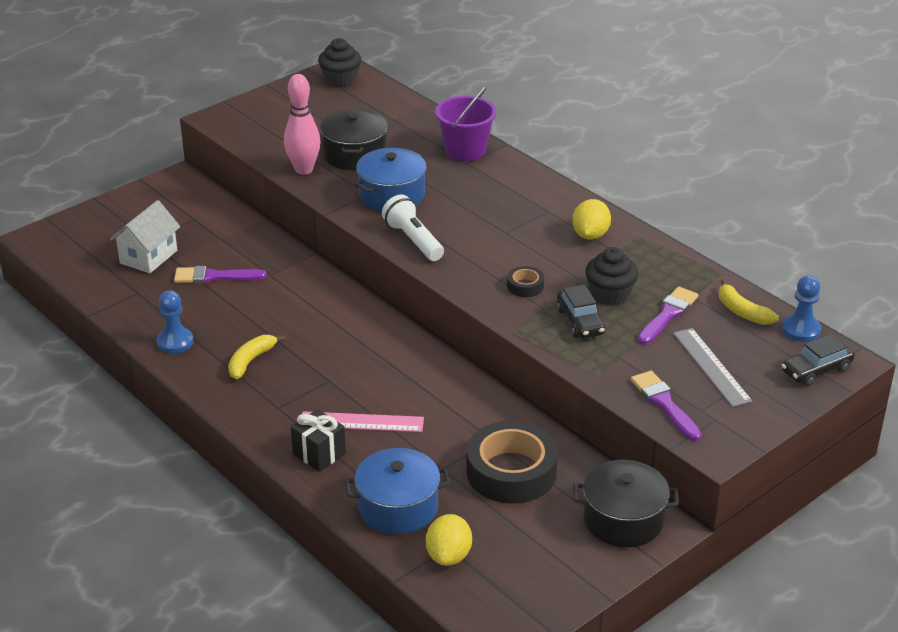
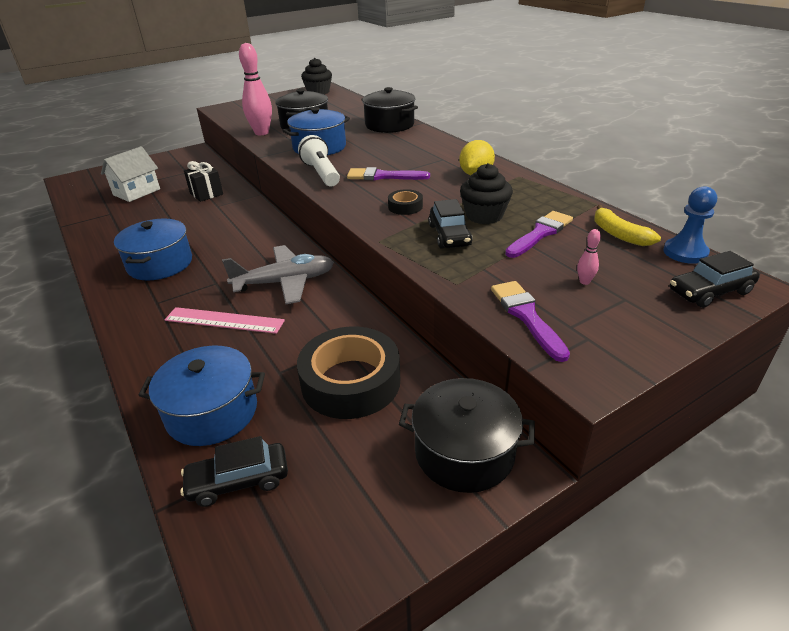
camera: 10 degrees right, 0 degrees up
(175, 342) = (110, 247): blue pawn -> none
(214, 277) = (174, 205): purple brush -> purple brush (383, 176)
(251, 361) = (160, 264): yellow banana -> blue pot
(319, 454) = (166, 348): black gift -> black gift (206, 194)
(404, 375) = (285, 282): none -> grey plane
(449, 556) = (238, 481): yellow lemon -> black car
(465, 150) = (389, 125): purple bucket -> black pot
(711, 367) = (584, 282): grey ruler -> pink bowling pin

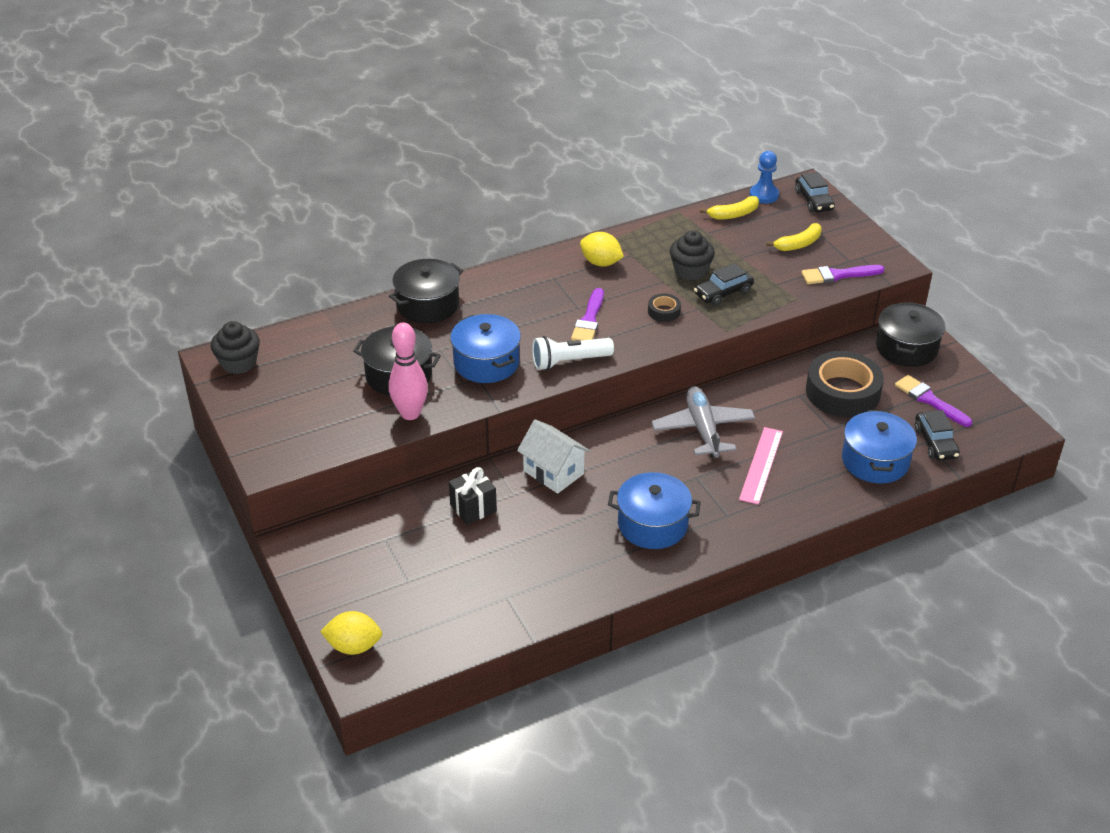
camera: 85 degrees left, 5 degrees up
(96, 174) = (354, 646): none -> yellow lemon
(137, 192) = (443, 582): white house -> white house (553, 472)
(449, 235) = (723, 293): black car -> black car turned 150 degrees clockwise
(540, 233) = (727, 249): purple brush -> purple brush (930, 400)
(584, 282) = (798, 244): pink bowling pin -> yellow banana

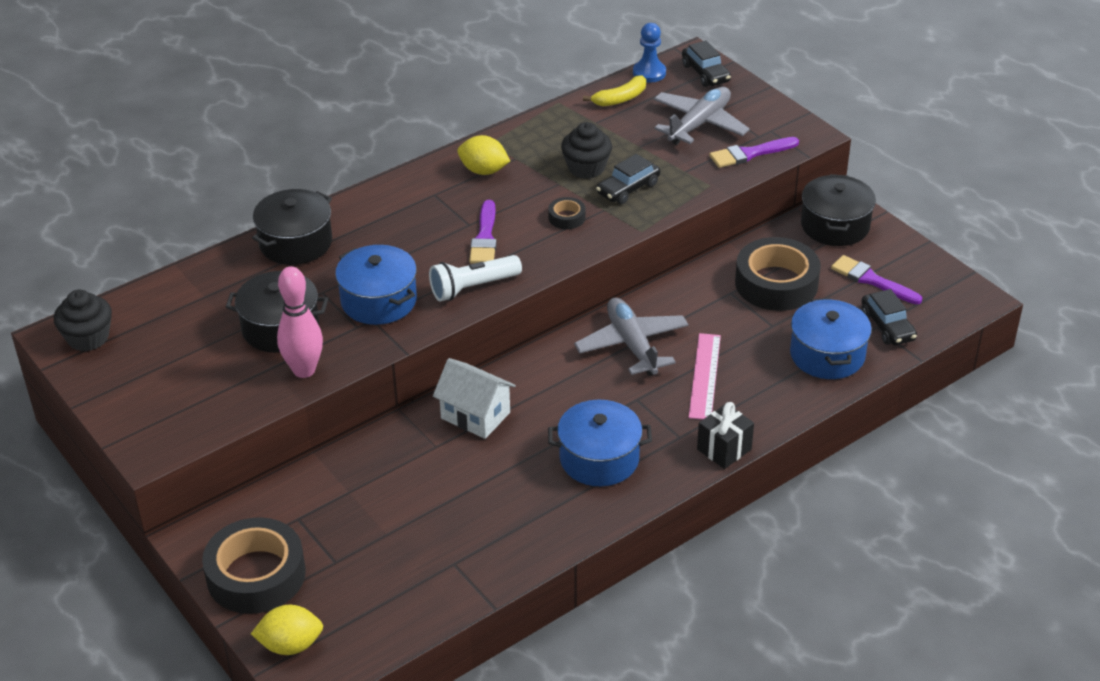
camera: 10 degrees left, 0 degrees up
(338, 582) = (256, 575): none -> black tape
(473, 508) = (393, 468): black gift -> black gift (724, 449)
(798, 244) = (699, 124): yellow banana -> grey plane

